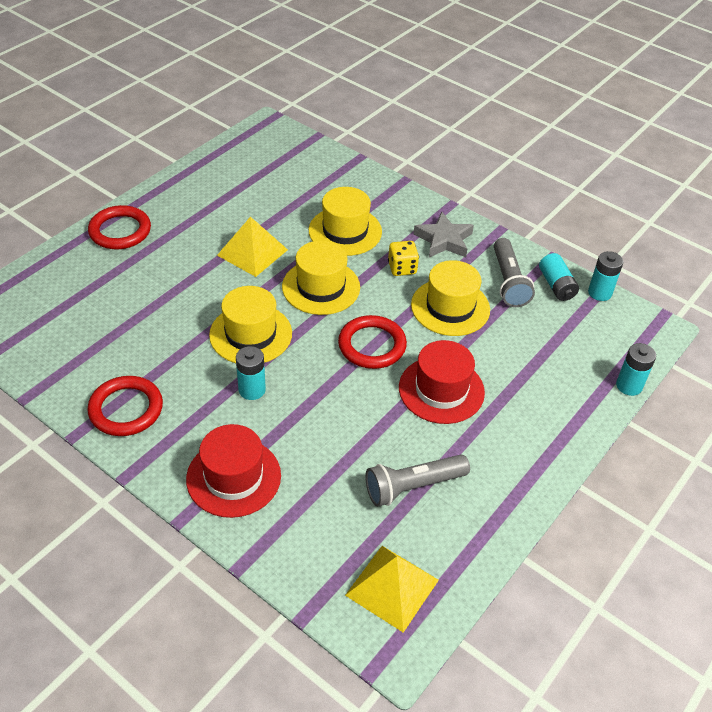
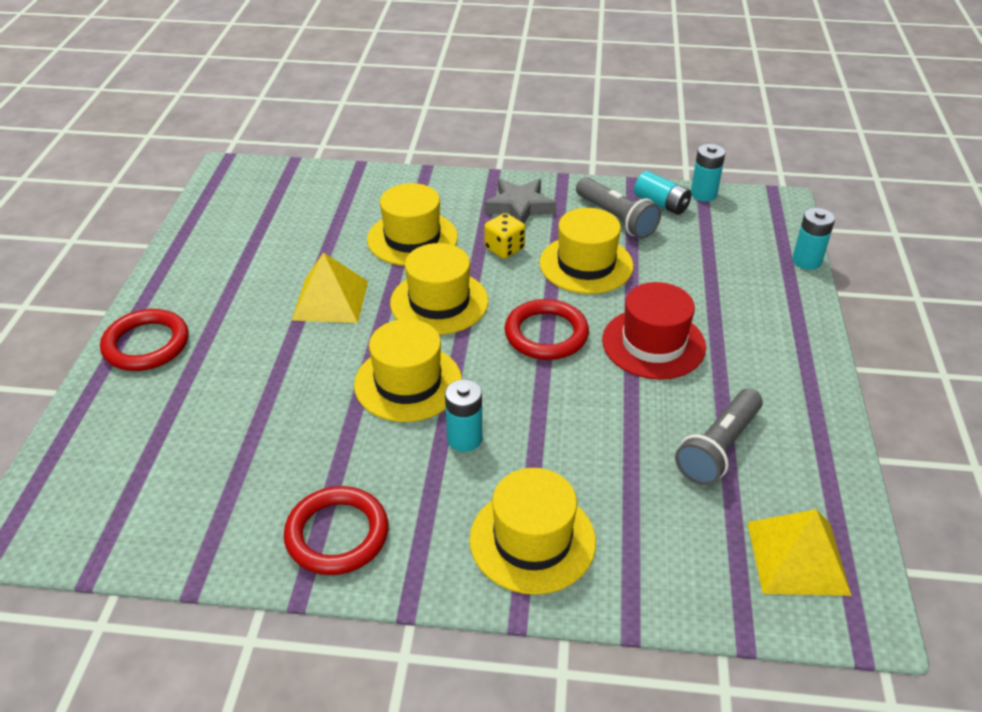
camera: 30 degrees left, 5 degrees down
(233, 477) = (532, 540): red hat -> yellow hat

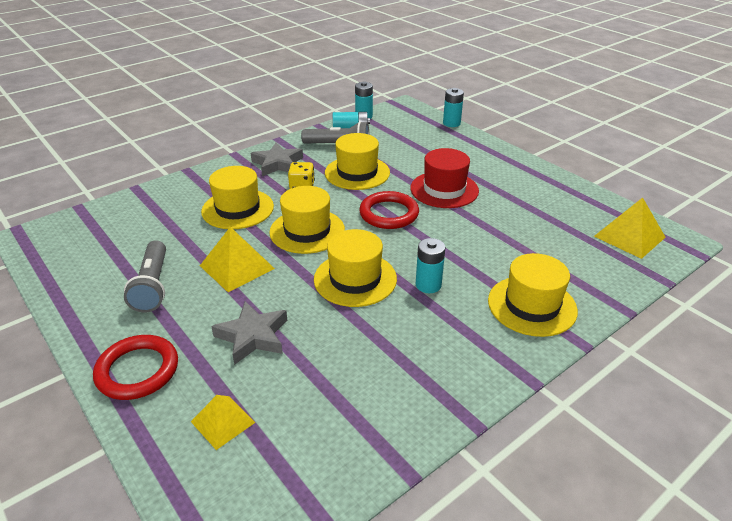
camera: 45 degrees left, 5 degrees down
(140, 432) = (222, 422): none -> yellow pyramid
(253, 376) = (252, 336): none -> grey star
(337, 534) = (441, 377): red ring -> none
(718, 448) = (538, 215): grey flashlight -> grey flashlight (153, 286)

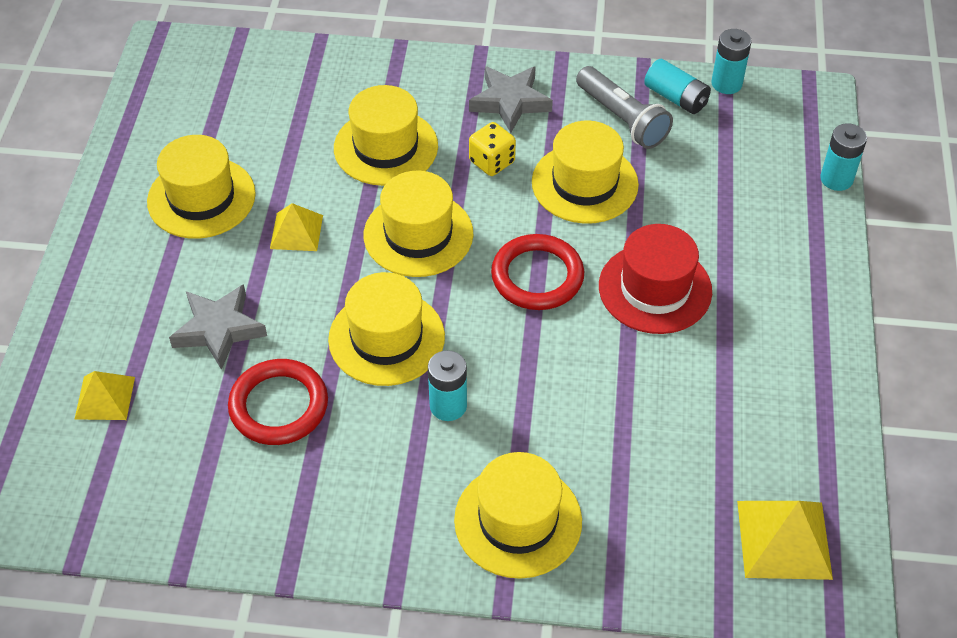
camera: 45 degrees right, 15 degrees up
(137, 370) = (97, 290): red ring -> red ring (279, 406)
(153, 286) = (201, 198): grey flashlight -> yellow hat
(237, 267) = (296, 231): yellow pyramid -> yellow pyramid, size x0.65

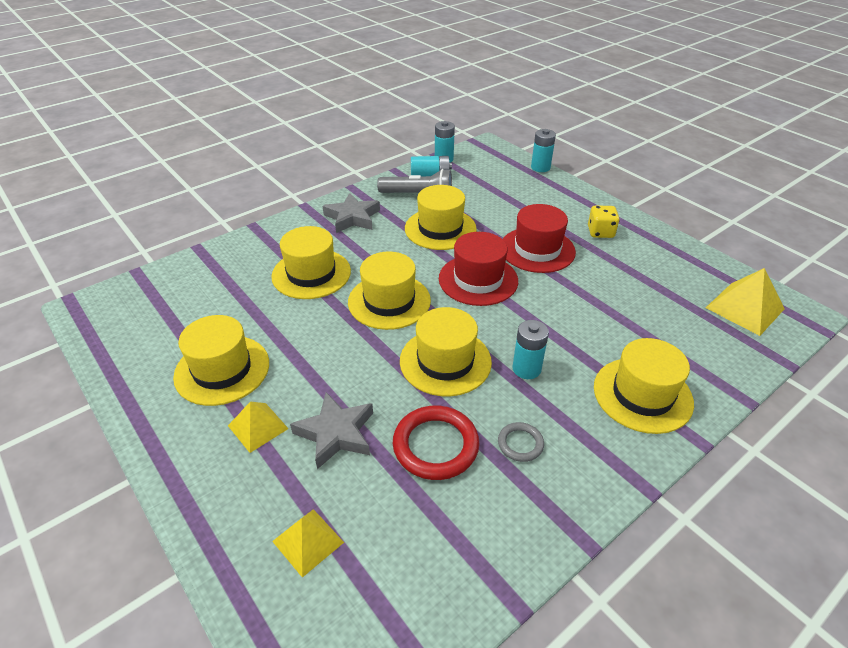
camera: 45 degrees left, 10 degrees down
(296, 231) = (314, 346): yellow pyramid -> yellow pyramid (258, 427)
(346, 464) = (520, 444): none -> grey ring
(492, 162) = (380, 246): yellow dice -> yellow dice (600, 232)
(537, 276) = (478, 280): red ring -> red hat

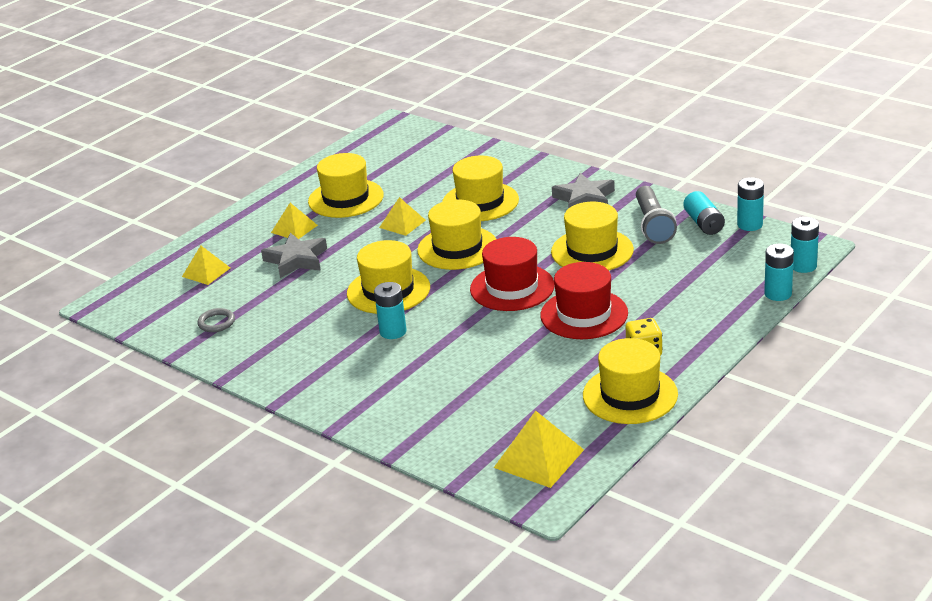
camera: 80 degrees right, 10 degrees down
(314, 332) = (402, 223): none -> yellow pyramid
(435, 445) = (295, 303): red ring -> none
(509, 152) = (803, 266): none -> turquoise battery
(520, 444) = (307, 340): grey ring -> grey ring (216, 322)
(642, 394) = (380, 395): yellow hat -> yellow hat (630, 395)

